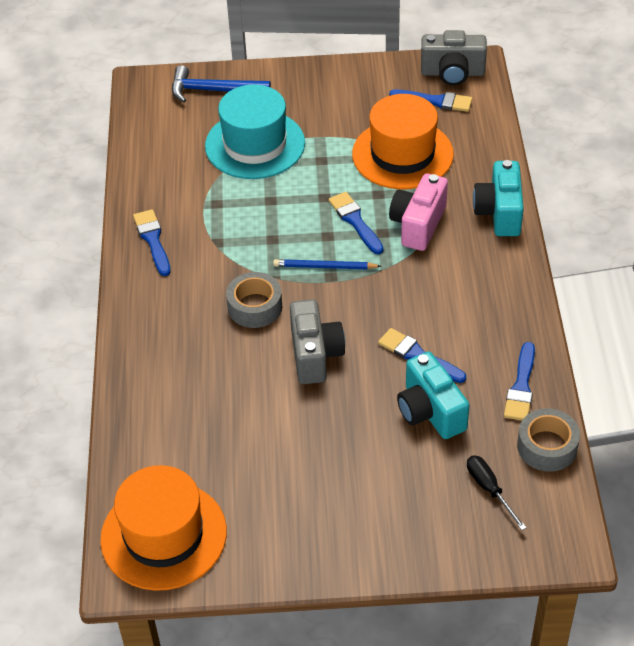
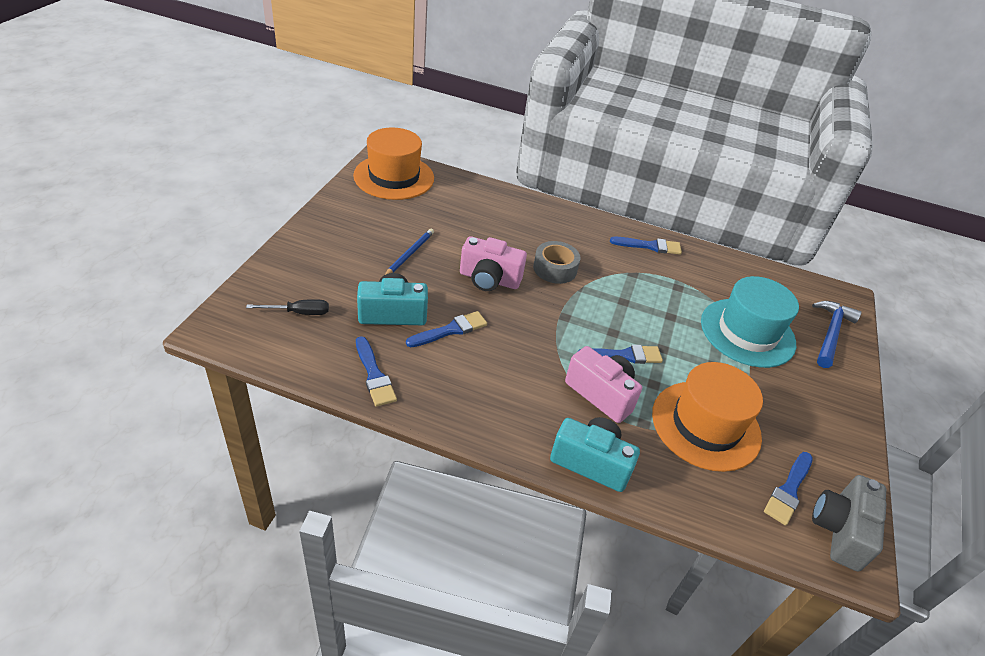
camera: 105 degrees right, 5 degrees down
(315, 355) = (489, 279): grey camera -> pink camera
(324, 267) = (577, 317): blue pencil -> blue pencil (409, 254)
(521, 386) = (374, 375): blue brush -> blue brush turned 150 degrees counterclockwise
(547, 446) = (305, 361): grey tape -> none

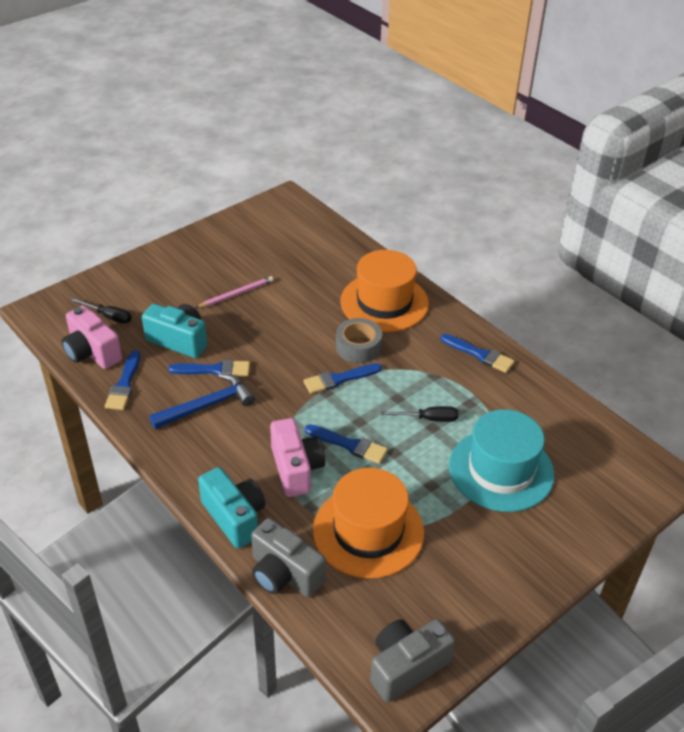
camera: 35 degrees right, 0 degrees up
(394, 177) = (283, 219): orange hat -> orange hat (384, 302)
(409, 254) = (236, 294): blue pencil -> pink pencil
(489, 279) = (287, 337): pink camera -> pink camera (92, 352)
(661, 310) = (428, 419): none -> black screwdriver
(679, 496) = (284, 574): none -> grey camera
(788, 490) = (392, 615): blue brush -> blue brush (339, 379)
(831, 333) = (599, 504): blue hammer -> blue hammer (208, 405)

